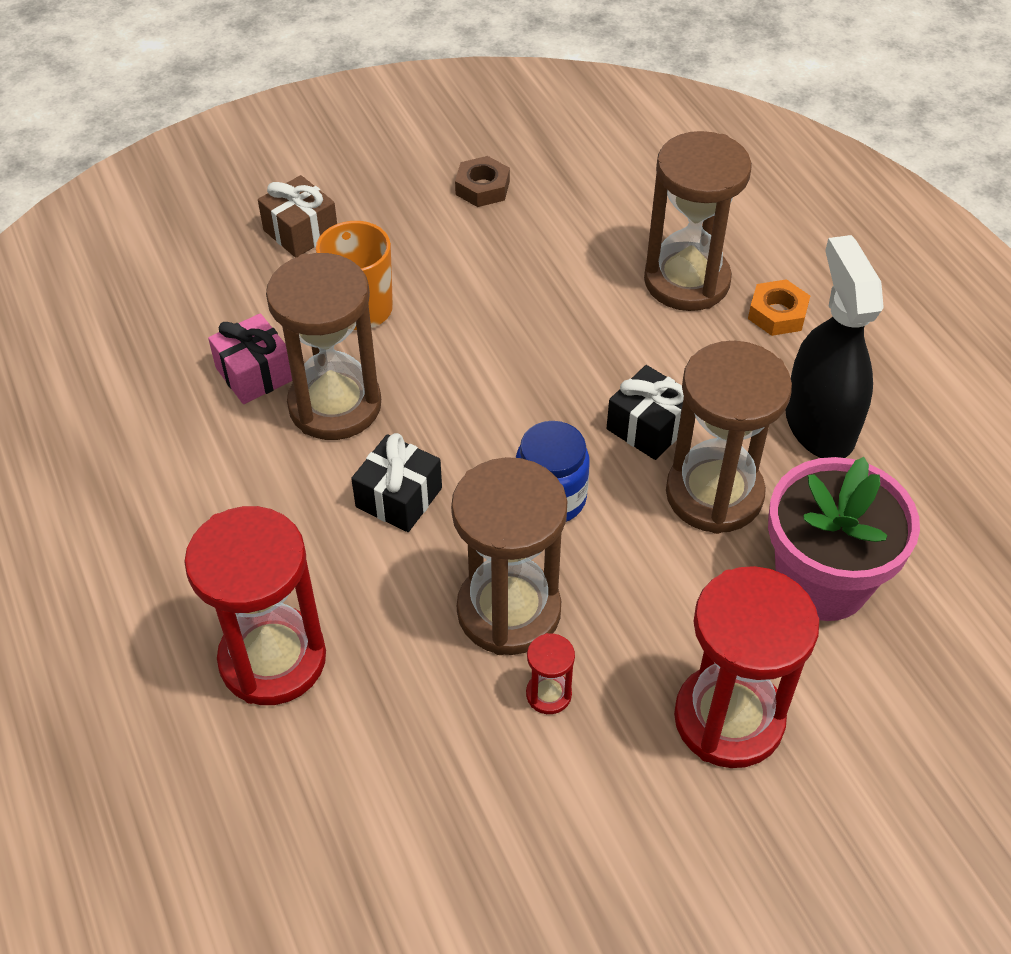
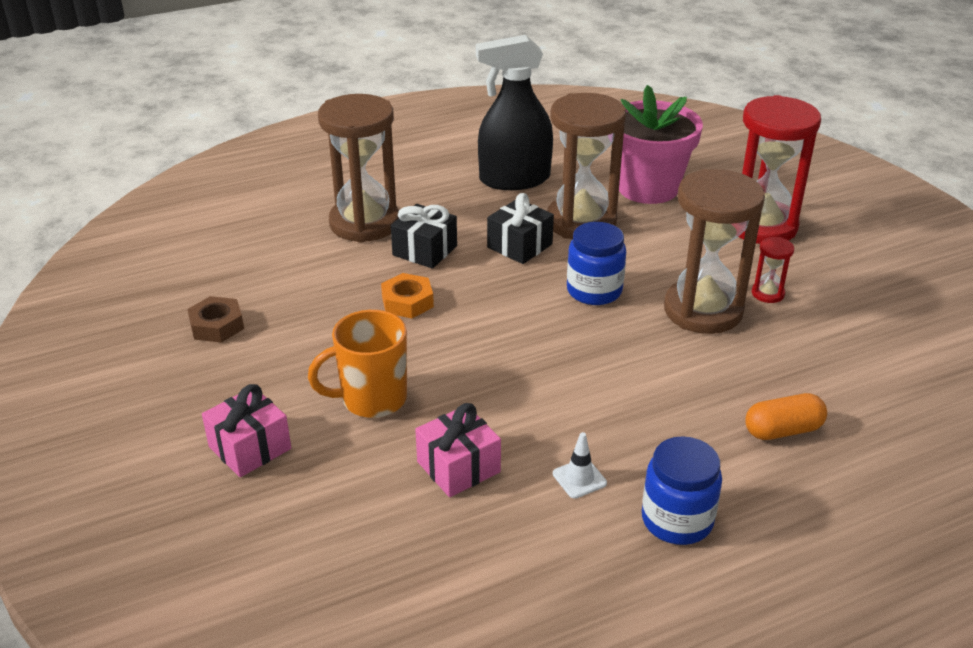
camera: 90 degrees left, 15 degrees down
(155, 540) = (677, 520): none -> blue jar
(225, 465) = (579, 478): none -> white traffic cone
(273, 659) = (782, 430): red hourglass -> orange capsule
(301, 232) = (250, 447): brown gift -> pink gift
(335, 405) = (500, 409): brown hourglass -> none
(399, 497) = (603, 367): black gift -> black gift (425, 251)
(777, 314) = (405, 188): orange nut -> orange nut (407, 302)

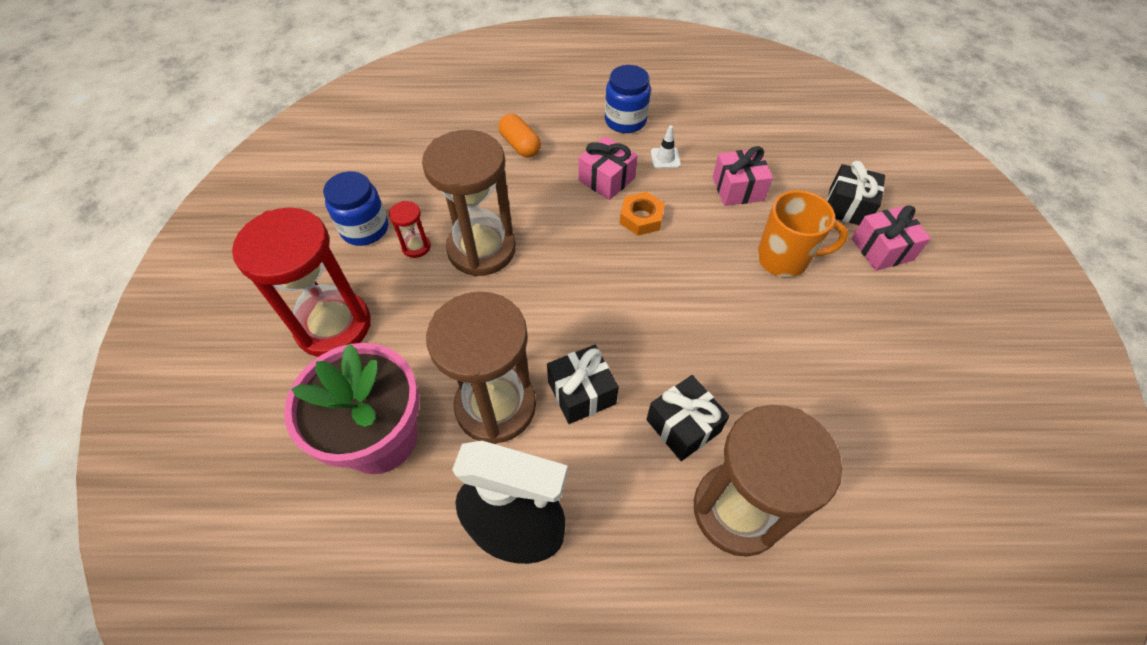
camera: 155 degrees left, 20 degrees up
(217, 326) = (917, 391): brown nut -> none
(299, 490) = (847, 207): none -> black gift
(407, 302) = (725, 354): orange nut -> orange nut (641, 218)
(594, 291) = (551, 303): blue jar -> blue jar (365, 229)
(635, 423) = (606, 179): none -> pink gift
(782, 430) = (520, 145): orange capsule -> orange capsule turned 45 degrees clockwise

